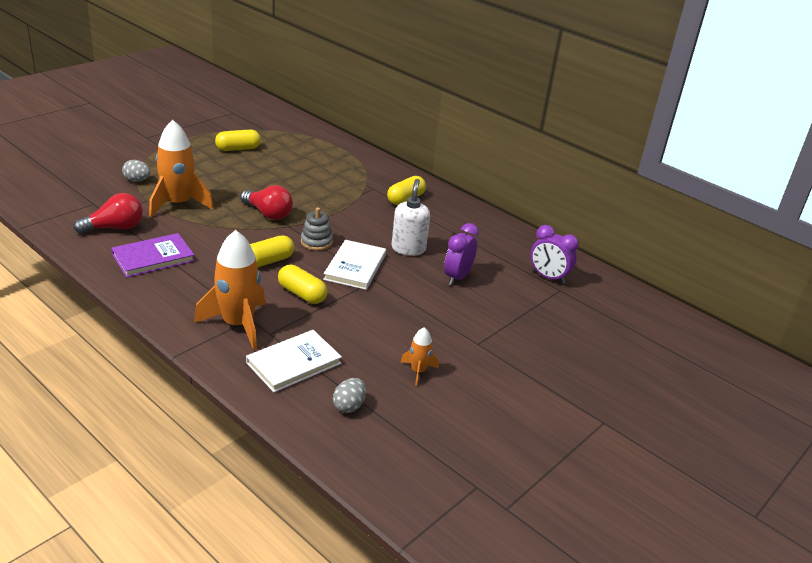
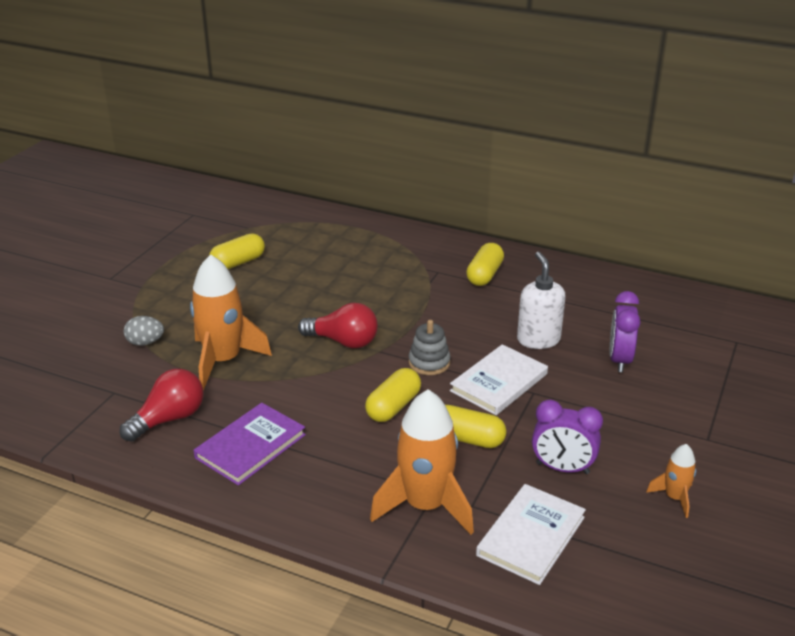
camera: 15 degrees left, 0 degrees up
(349, 406) = (637, 572): grey egg -> none
(355, 267) = (499, 382): white book -> white book turned 45 degrees clockwise
(548, 277) = (712, 329): purple clock -> purple clock (562, 468)

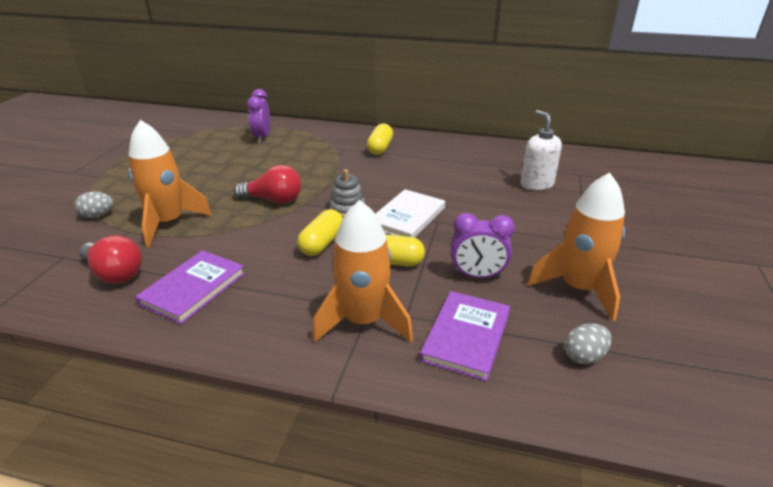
camera: 10 degrees left, 0 degrees up
(169, 419) = (115, 273): red light bulb -> red light bulb turned 90 degrees clockwise
(238, 263) = (183, 155): yellow capsule -> none
(531, 536) = (466, 336): white book -> purple book
(538, 339) = (431, 185): white soap dispenser -> white soap dispenser (536, 184)
(619, 360) = (498, 193): purple clock -> purple clock (262, 137)
(651, 573) = (584, 356): none -> grey egg
(674, 498) = (578, 288): orange rocket -> orange rocket, size x2.05

